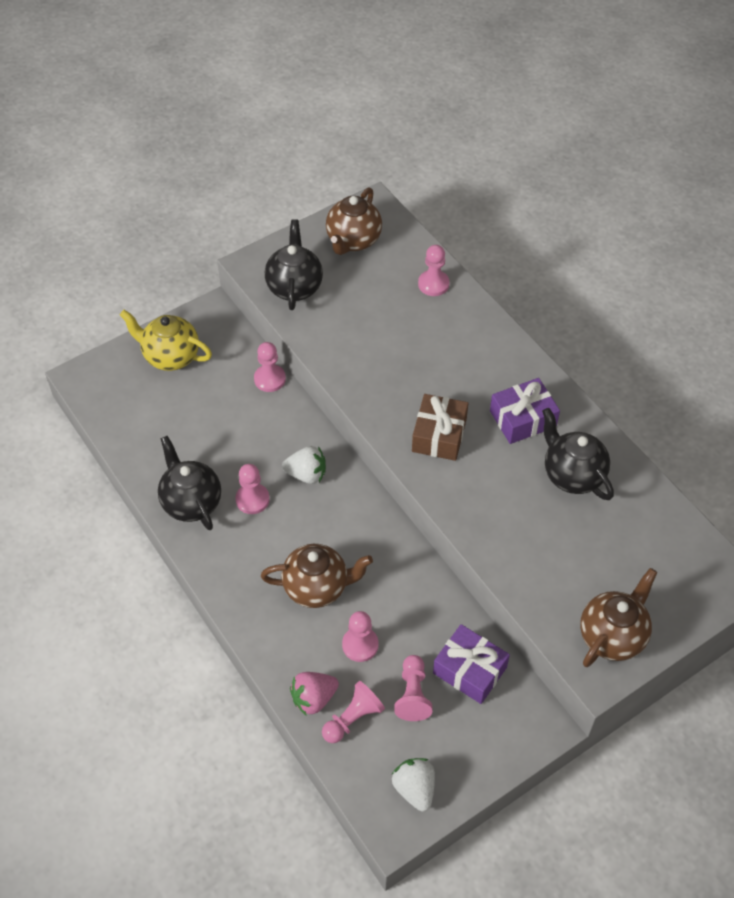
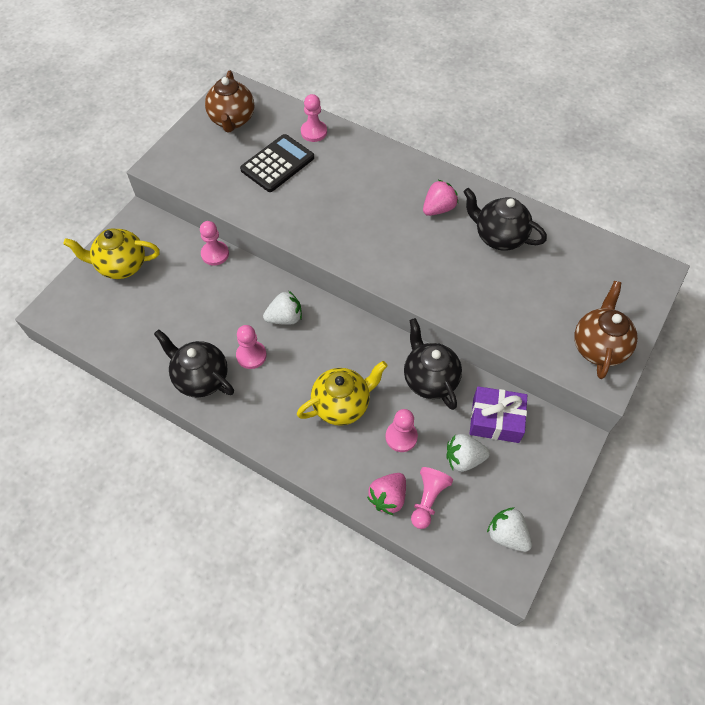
camera: 25 degrees left, 5 degrees up
(294, 287) = (203, 171): black teapot -> black teapot (429, 379)
(317, 587) = (342, 405): brown teapot -> yellow teapot
(375, 306) = (277, 164): none -> black calculator
(413, 694) = (463, 458): pink pawn -> white strawberry
(439, 435) = (382, 244): brown gift -> none
(523, 419) = (438, 208): purple gift -> pink strawberry

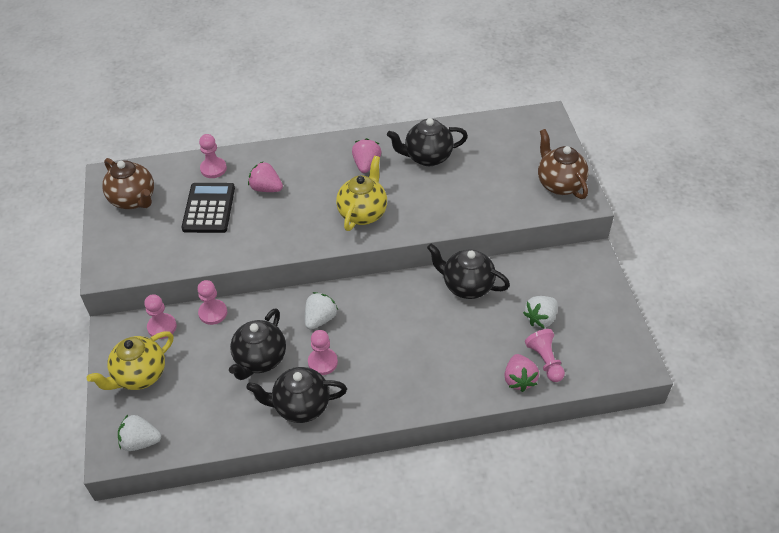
camera: 40 degrees left, 10 degrees down
(210, 317) = (260, 359): none -> black teapot
(337, 175) = (266, 188): none -> pink strawberry
(342, 405) = (425, 346): yellow teapot -> yellow teapot (363, 213)
(401, 437) = (487, 336): pink pawn -> pink pawn (162, 327)
(495, 420) = (535, 280): purple gift -> none
(507, 534) = (613, 343): white strawberry -> white strawberry (140, 441)

